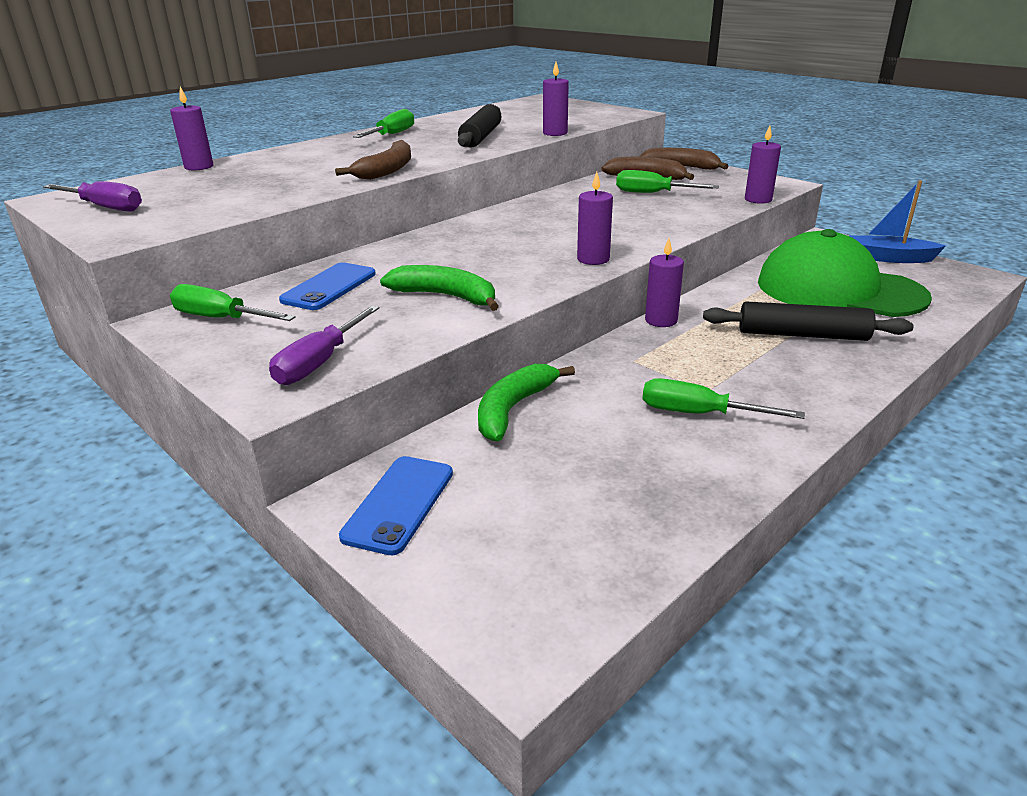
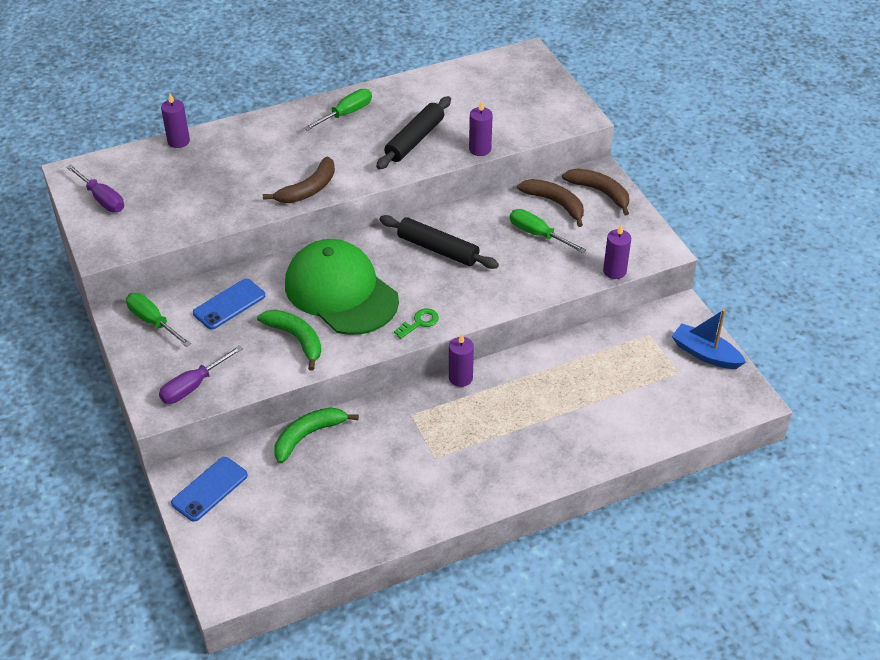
camera: 20 degrees right, 15 degrees up
(593, 259) = (419, 322): purple candle -> green key
(697, 413) = (413, 475): green screwdriver -> none
(802, 335) = (545, 424): black rolling pin -> black rolling pin (438, 249)
(839, 290) = (622, 382): green cap -> green cap (341, 292)

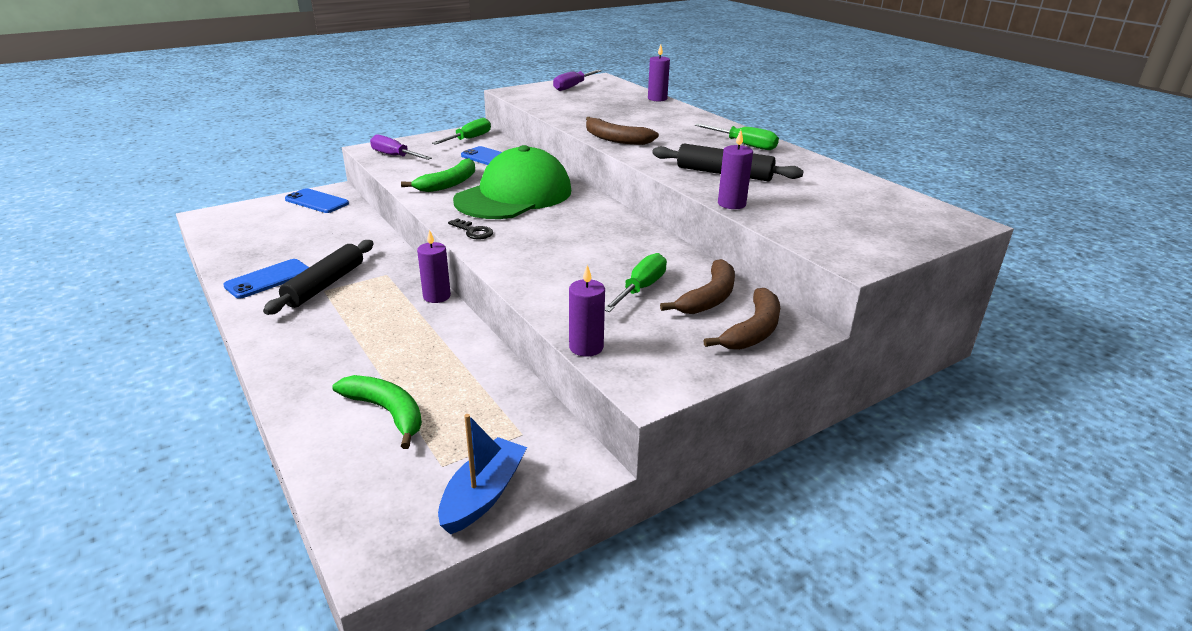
camera: 80 degrees right, 15 degrees down
(308, 435) = (367, 231): green banana -> green banana (387, 412)
(405, 503) = (268, 279): none -> blue phone
(419, 322) = (473, 231): green key -> black key
(438, 249) = (591, 233): black rolling pin -> black rolling pin (325, 285)

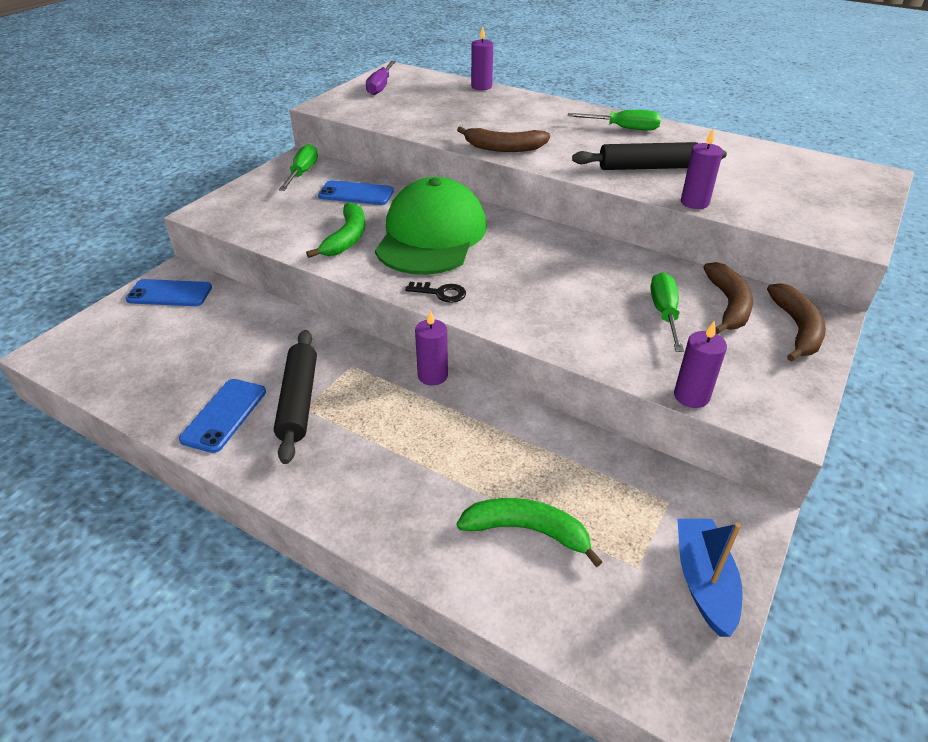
camera: 25 degrees left, 10 degrees up
(394, 156) = (243, 215): purple screwdriver -> none

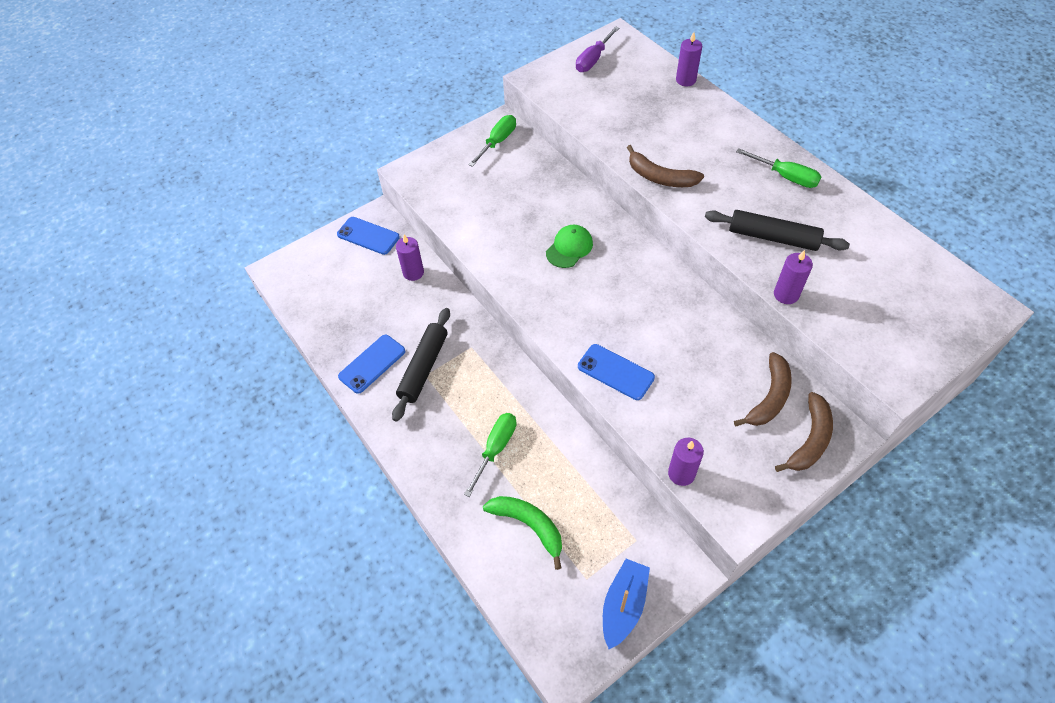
camera: 25 degrees right, 15 degrees up
(347, 238) = (503, 232): green banana -> none
(356, 193) = (530, 180): blue phone -> blue phone (615, 372)
(431, 236) = (569, 248): green cap -> green cap, size x0.45
(432, 375) = (524, 375): purple candle -> purple candle (413, 273)
(441, 293) = (548, 314): black key -> none
(664, 313) = (711, 388): green screwdriver -> green screwdriver (496, 448)

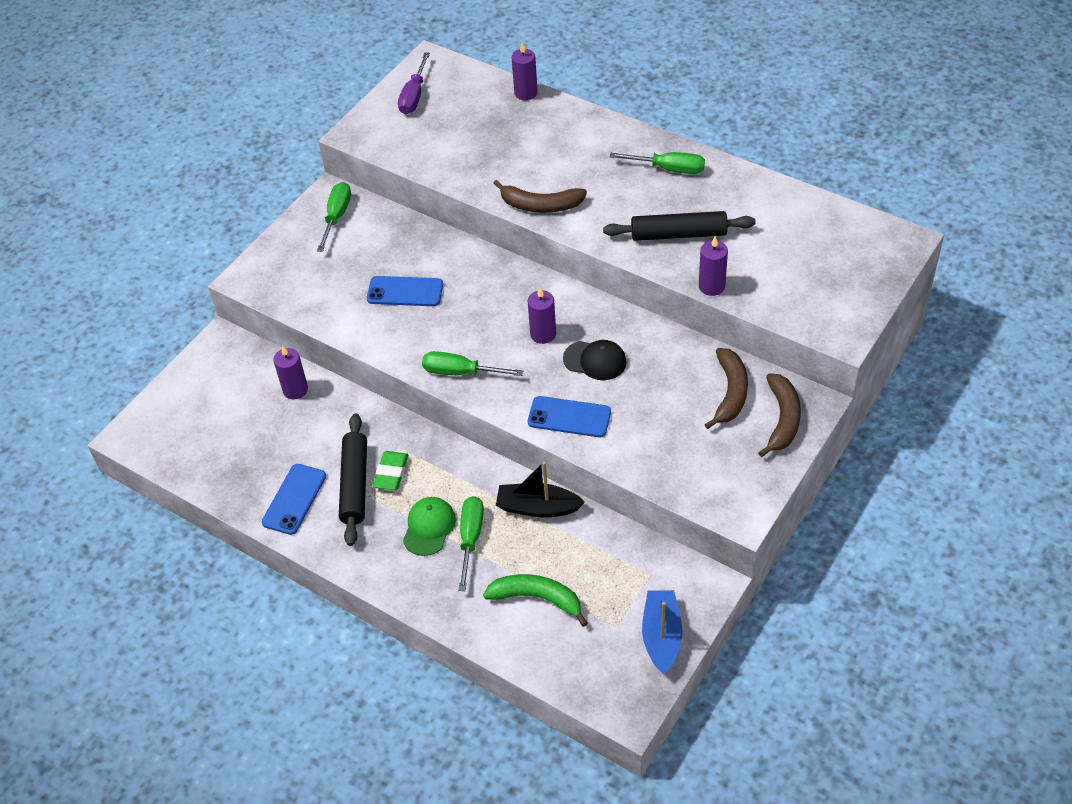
camera: 20 degrees left, 5 degrees down
(368, 236) = (222, 366): blue phone -> blue phone (405, 291)
(456, 368) = (391, 473): none -> green eraser
(539, 301) = (460, 372): none -> green screwdriver
(563, 441) = (538, 507): none -> black boat
(569, 248) = (468, 308): green cap -> green cap (429, 527)
(658, 327) = (595, 360): none -> black cap
(681, 473) = (672, 490): purple candle -> purple candle (543, 334)

